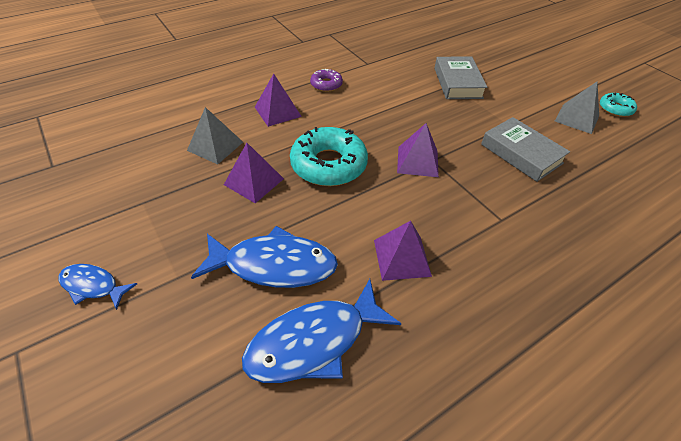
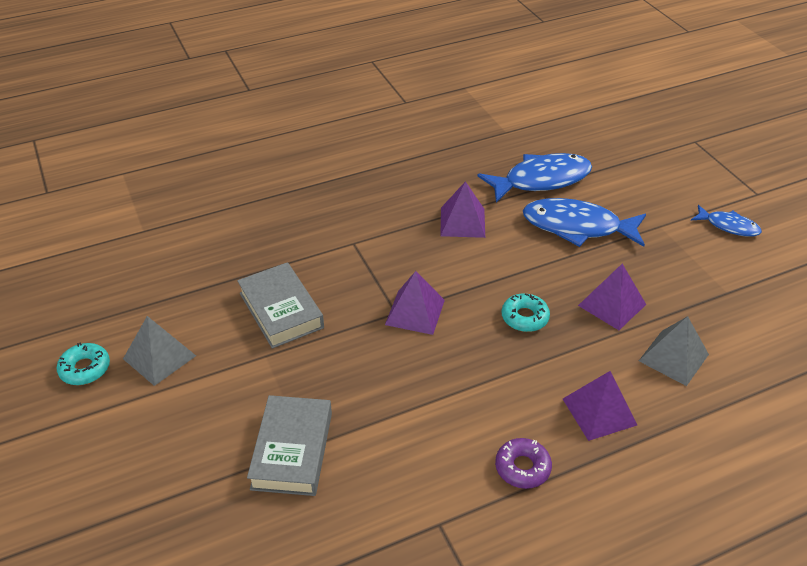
camera: 170 degrees left, 5 degrees down
(328, 165) = (524, 317): turquoise donut -> turquoise donut, size x0.52

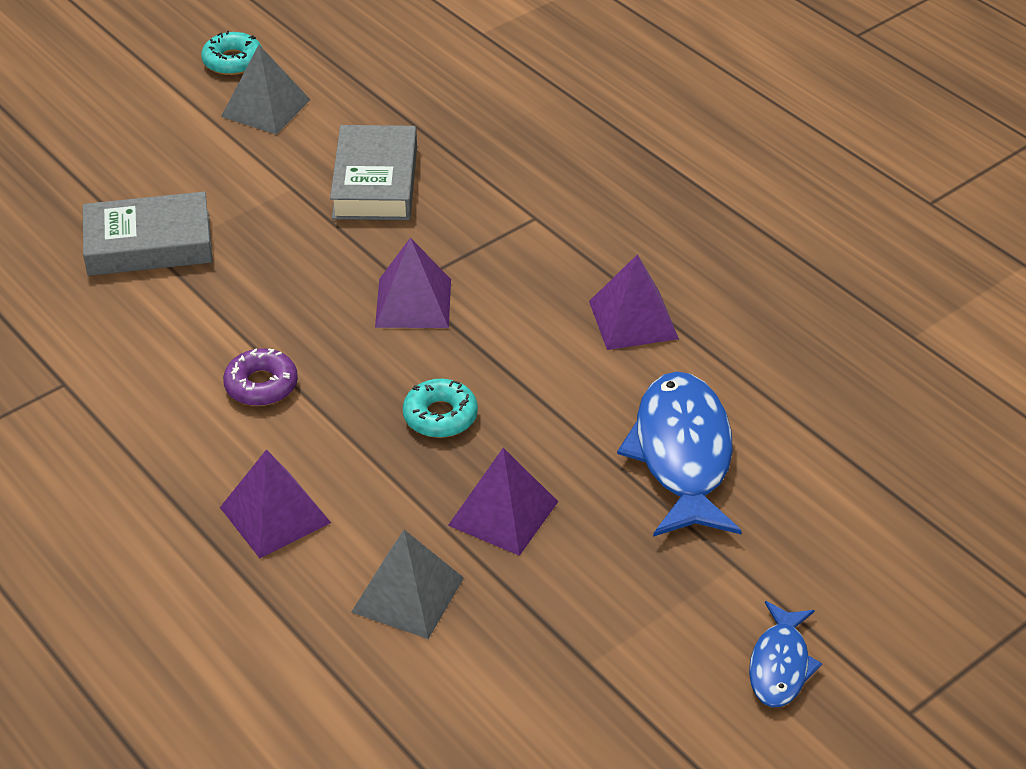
camera: 75 degrees right, 0 degrees up
(281, 310) = (375, 182): grey book -> grey book turned 45 degrees counterclockwise
(522, 467) = (161, 446): purple donut -> purple donut (261, 385)
(541, 180) = (791, 397): blue fish -> none

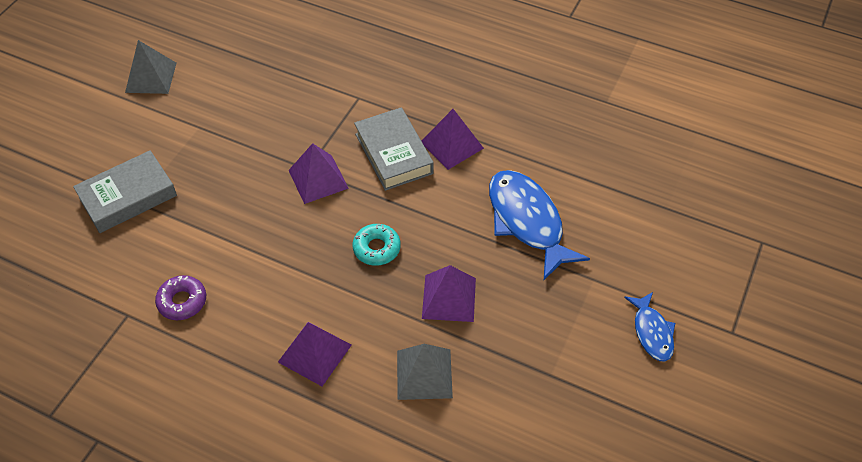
camera: 25 degrees left, 10 degrees up
(233, 61) = (111, 51): turquoise donut -> none
(261, 385) = (256, 268): purple donut -> purple donut (182, 301)
(375, 182) = (249, 106): grey book -> grey book (394, 154)

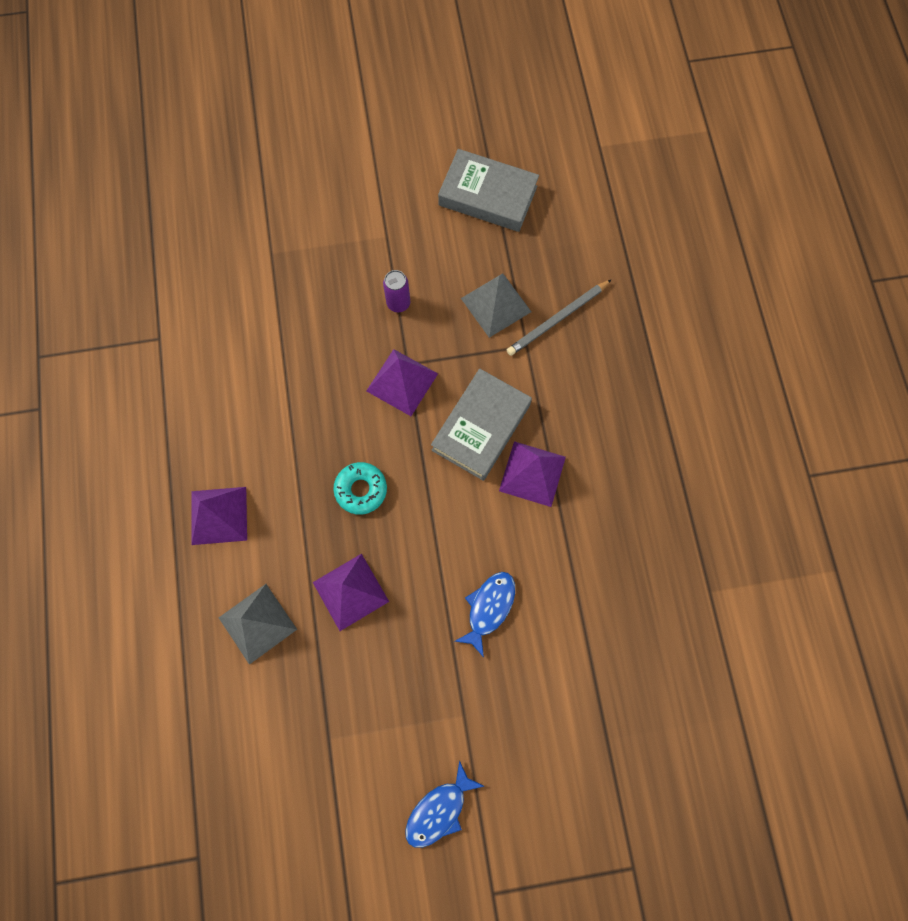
camera: 55 degrees right, 20 degrees up
(128, 197) = (271, 242): grey book -> grey book (488, 196)
(151, 77) = (412, 151): grey pyramid -> grey pyramid (496, 305)
(182, 301) = (199, 370): purple donut -> none
(257, 148) = (398, 303): none -> purple can
(356, 72) = (557, 319): none -> grey pencil
(527, 221) = (489, 608): blue fish -> blue fish, size x0.55

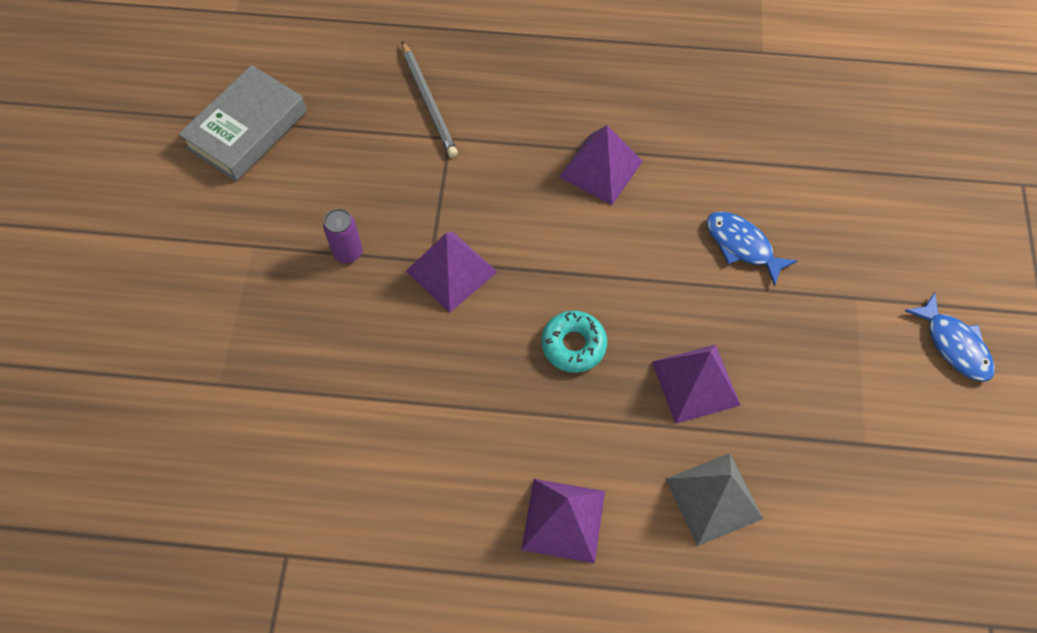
camera: 75 degrees left, 10 degrees down
(481, 427) = (533, 204): grey book -> none
(496, 305) = (388, 154): grey pyramid -> none

